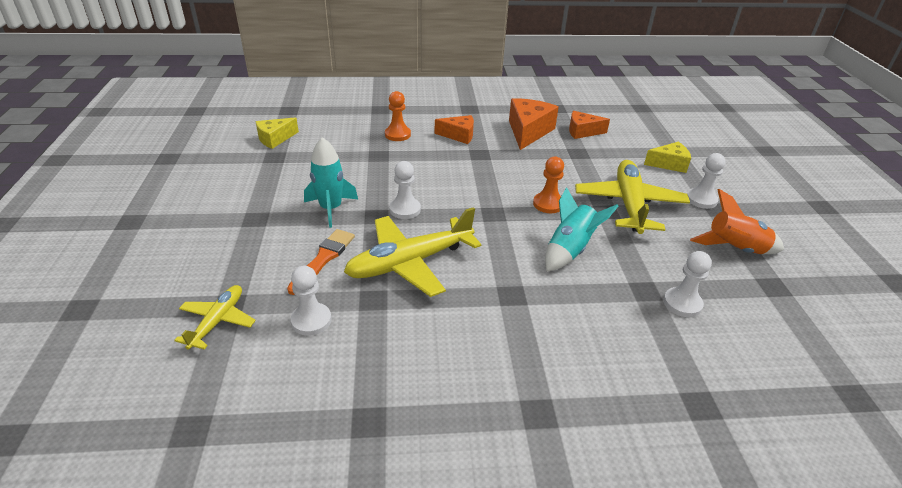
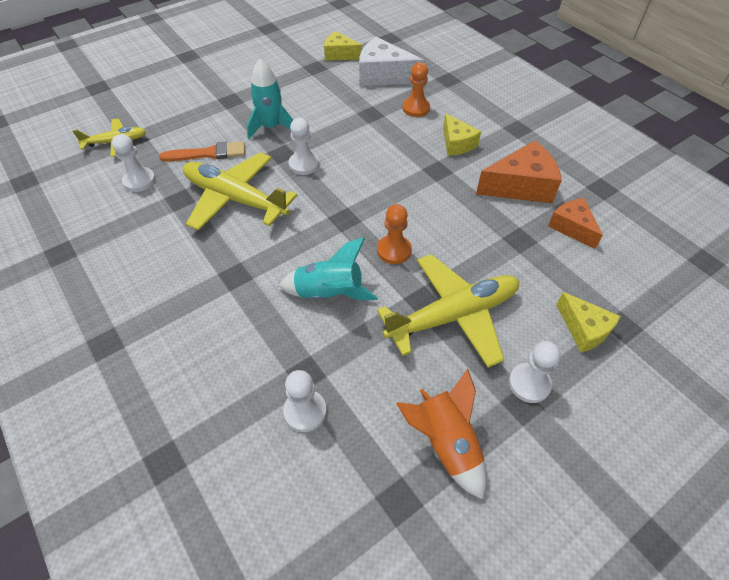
camera: 60 degrees right, 15 degrees up
(336, 131) = (383, 75): none -> white cheese
(459, 135) = (456, 143): orange cheese -> yellow cheese

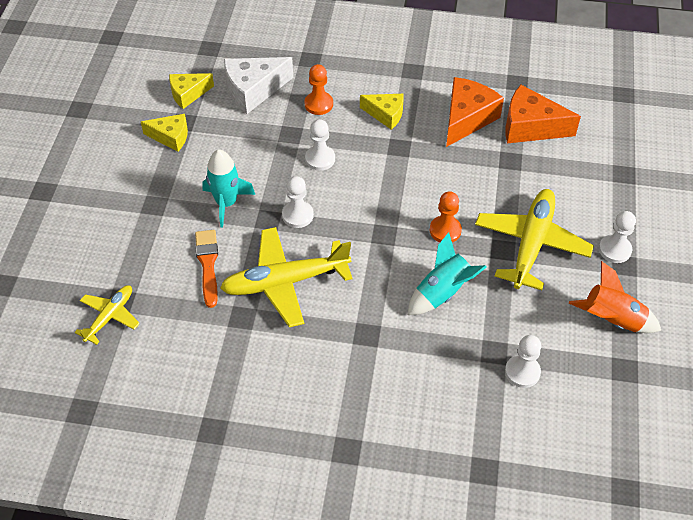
camera: 45 degrees left, 0 degrees up
(139, 181) = (185, 330): white pawn -> white pawn (320, 159)
(208, 153) = (208, 264): orange brush -> orange brush turned 45 degrees counterclockwise
(572, 227) = (530, 127): orange cheese -> orange cheese, size x1.58
(584, 329) = (607, 192): yellow cheese -> yellow cheese (171, 137)

